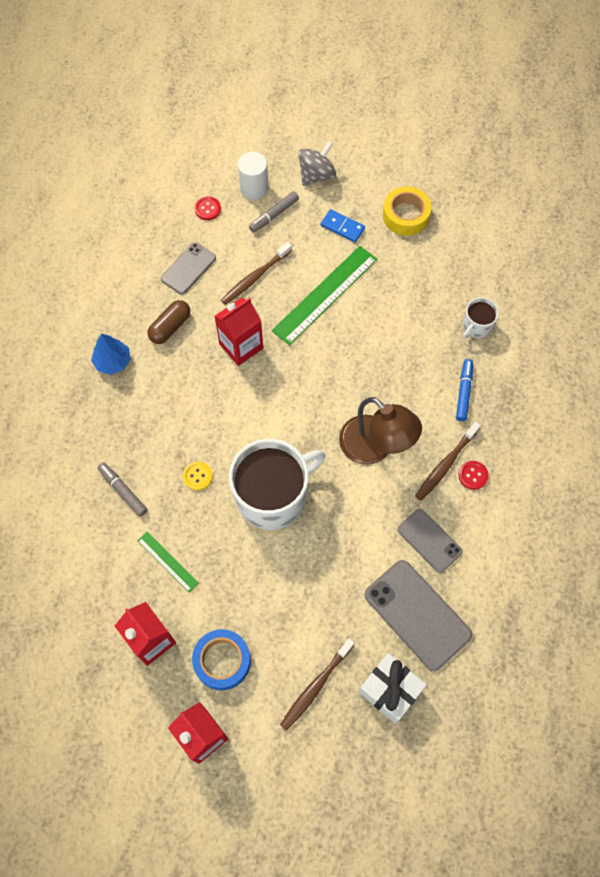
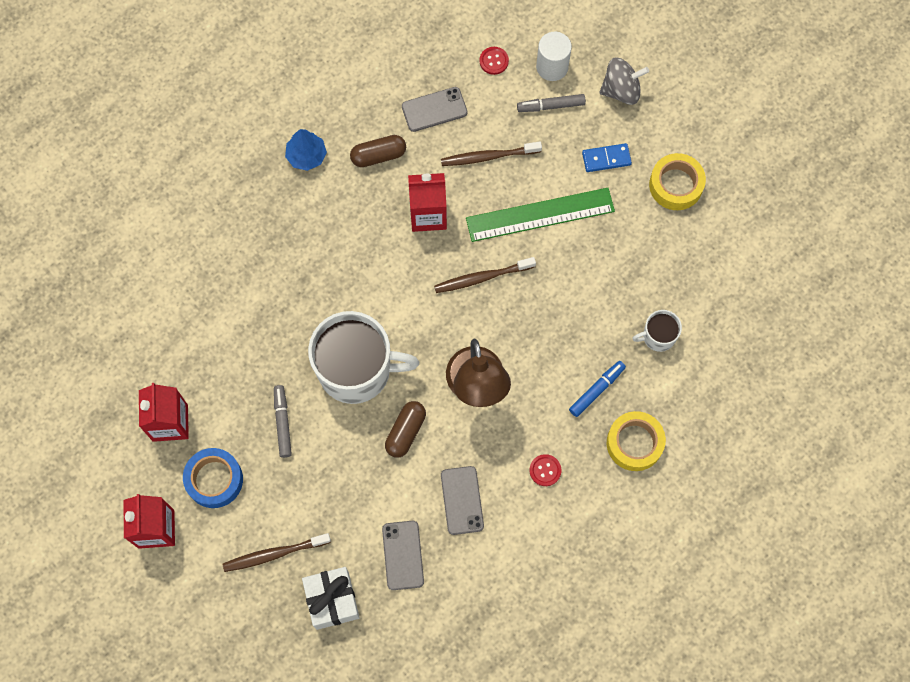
camera: 35 degrees right, 5 degrees up
(123, 491) = (234, 280): grey marker -> grey marker (282, 423)
(167, 561) = (229, 366): green ruler -> none
(197, 476) = (305, 309): yellow button -> none
(342, 227) = (606, 158): blue domino -> blue domino turned 75 degrees counterclockwise
(347, 518) = (405, 432): none -> brown capsule
(417, 614) = (403, 555): grey phone -> grey phone, size x0.61
(446, 464) = (529, 444): brown toothbrush -> brown toothbrush (482, 277)
(520, 412) = (634, 443): none -> yellow tape

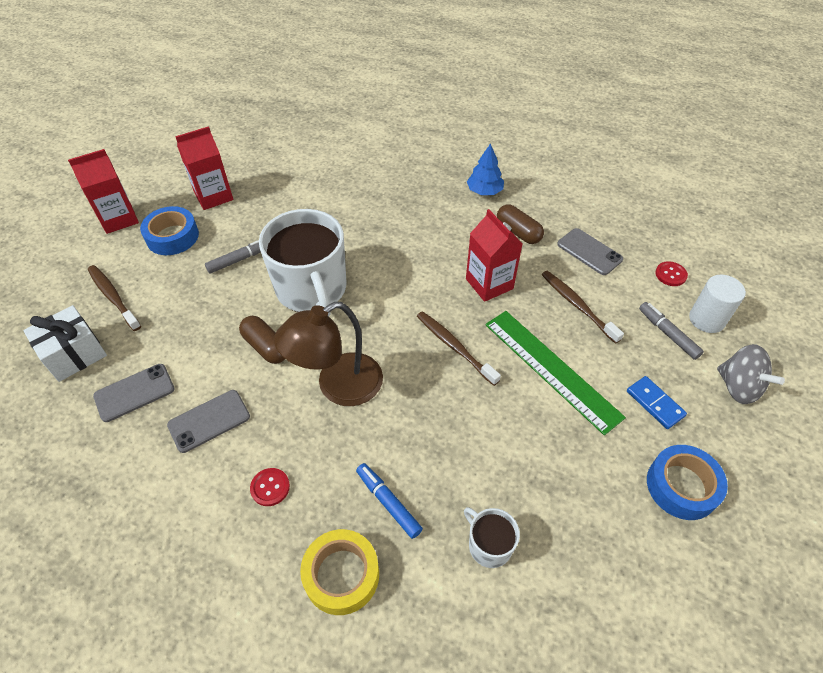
camera: 65 degrees right, 20 degrees down
(405, 432) = (266, 347): brown capsule -> brown capsule turned 45 degrees clockwise
(596, 390) = (388, 503): blue marker -> blue marker turned 150 degrees counterclockwise
(676, 185) = (681, 486): yellow tape -> blue tape

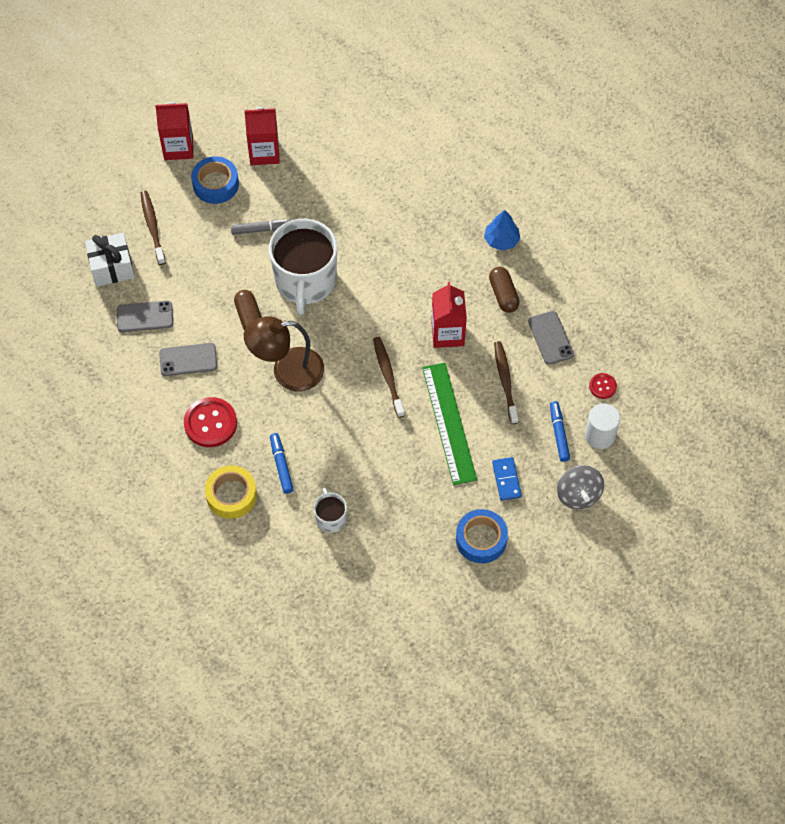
camera: 25 degrees right, 10 degrees up
(270, 487) = (210, 423): red button -> red button, size x1.91
(668, 334) = (559, 434): grey marker -> blue marker

